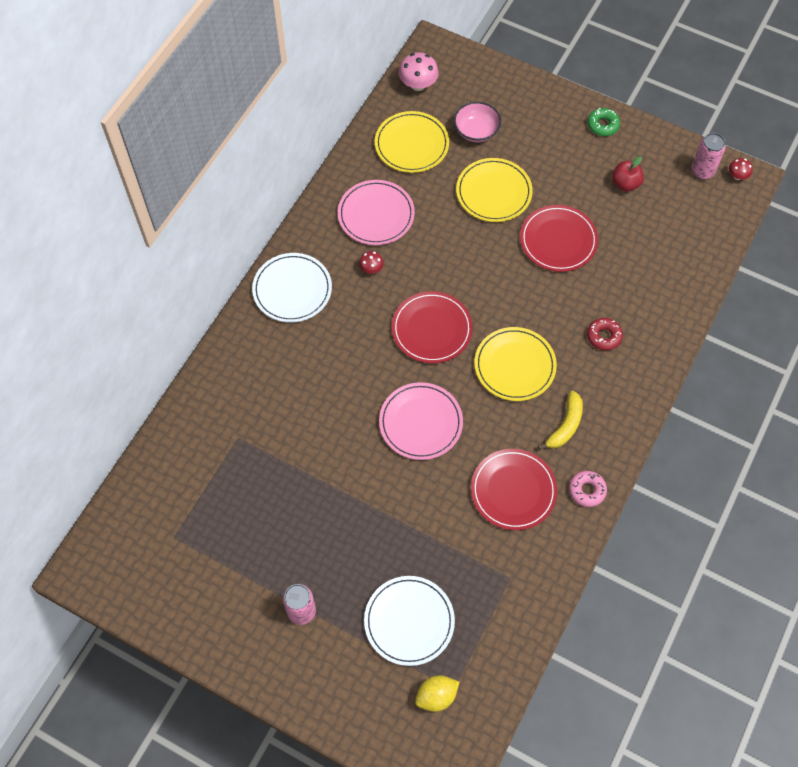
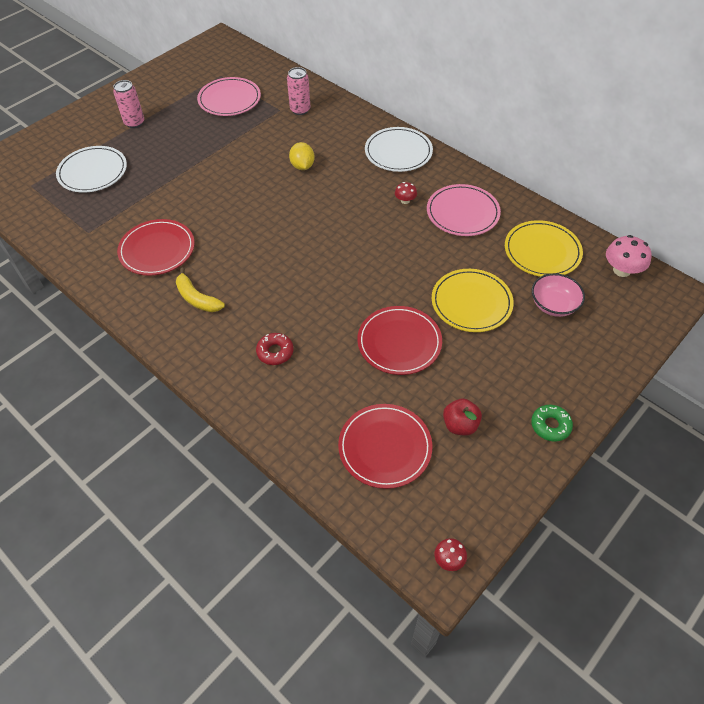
camera: 105 degrees right, 10 degrees down
(420, 422) = (245, 205): pink plate -> pink plate (229, 99)
(432, 329) = (330, 228): red plate -> red plate (385, 447)
(436, 696) = (32, 176): yellow lemon -> yellow lemon (302, 166)
(515, 366) = (272, 276): yellow plate -> none
(587, 490) = (130, 298): pink donut -> none
(702, 171) = (463, 517): pink can -> pink can (300, 110)

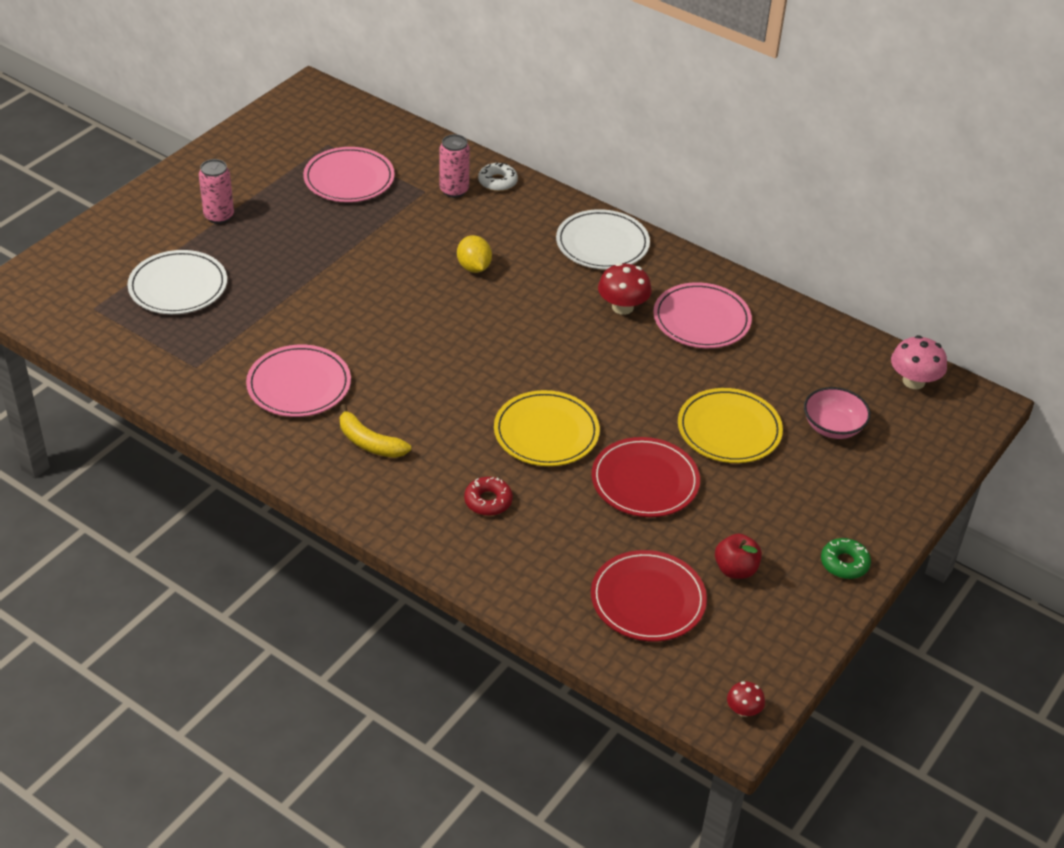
camera: 10 degrees left, 10 degrees down
(157, 250) = (299, 385): red plate -> pink plate
(332, 105) = (497, 182): none -> white donut
(405, 200) = (622, 307): red mushroom -> red mushroom, size x1.76
(542, 251) = (811, 363): yellow plate -> yellow plate (546, 432)

